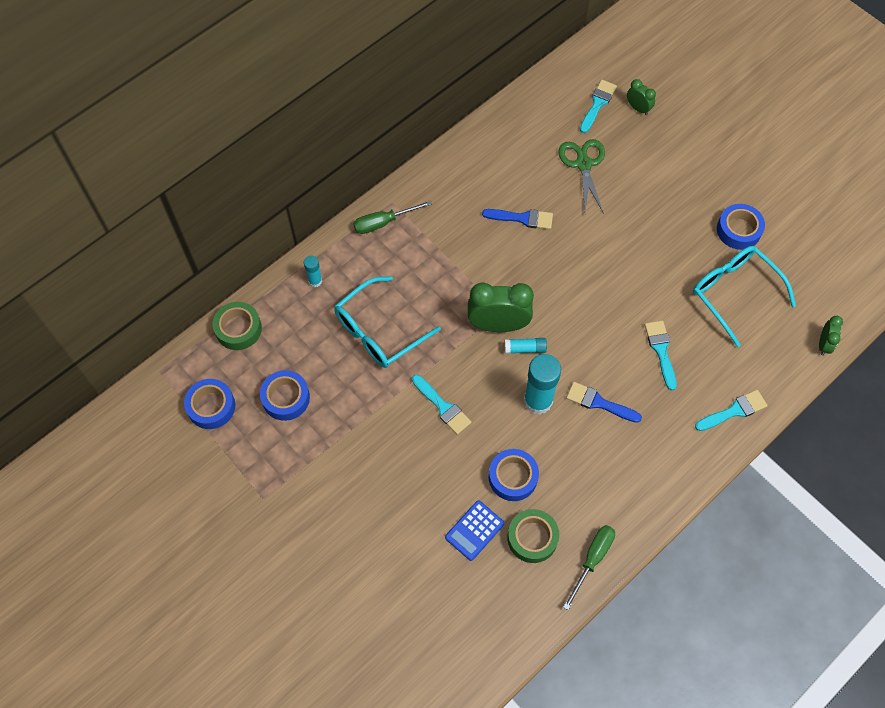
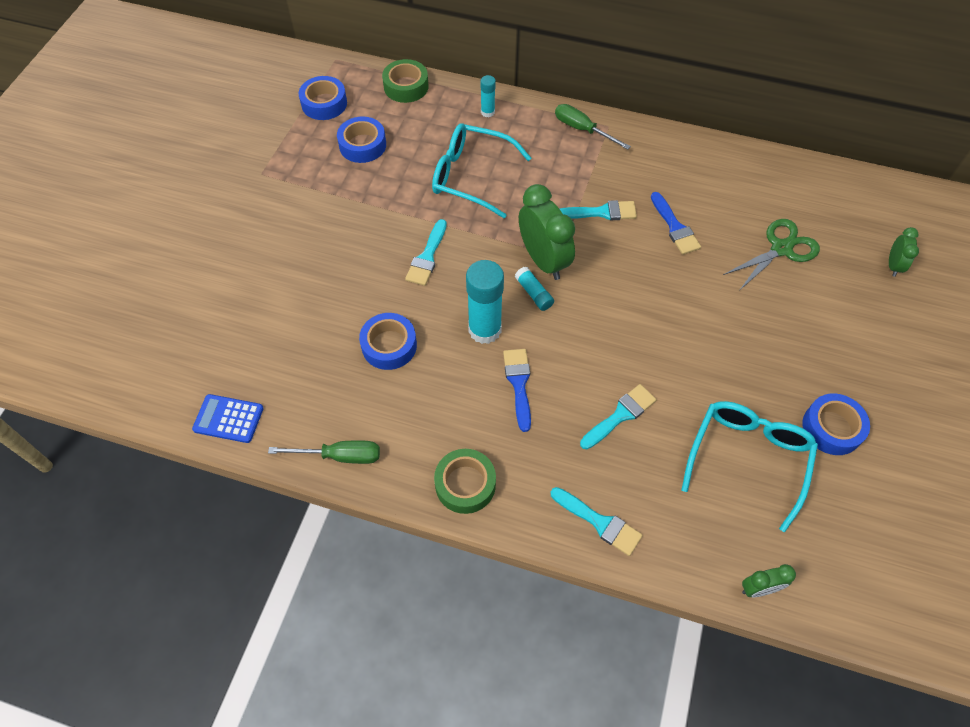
camera: 60 degrees right, 5 degrees down
(474, 530) = (315, 339): blue calculator -> blue calculator (228, 419)
(532, 538) = (334, 391): green tape -> green tape (465, 484)
(597, 104) = (863, 229): turquoise brush -> turquoise brush (601, 212)

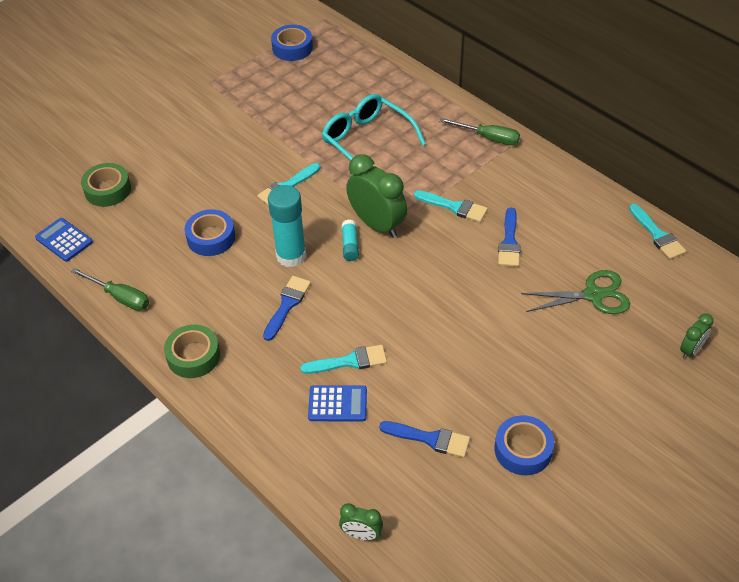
camera: 30 degrees right, 10 degrees down
(362, 145) = (299, 88): blue tape -> none
(406, 86) = (366, 56): green tape -> green tape (107, 190)
(487, 112) = (418, 97): turquoise glue stick -> none
(543, 260) = (377, 224): green clock -> green clock turned 45 degrees counterclockwise
(582, 129) = (488, 138): green screwdriver -> green screwdriver turned 135 degrees clockwise
(599, 522) = (272, 428): turquoise brush -> turquoise brush (657, 235)
(641, 465) = (337, 404): none -> blue calculator
(748, 458) = (430, 439): turquoise glasses -> blue brush

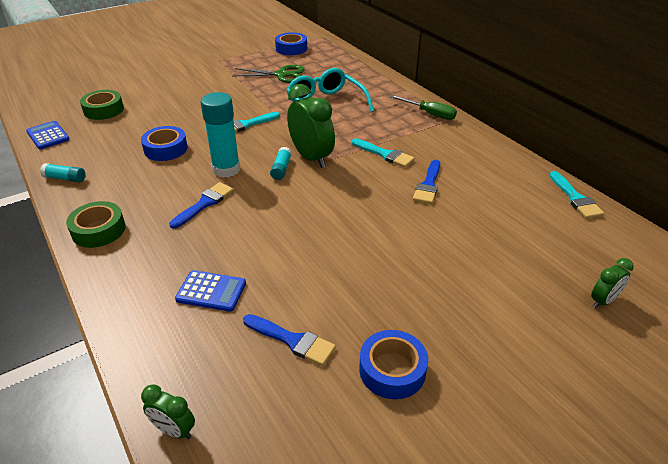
camera: 10 degrees right, 10 degrees down
(120, 297) = (65, 178): green screwdriver -> turquoise glue stick
(349, 361) = (240, 256): turquoise brush -> none
(593, 295) = (502, 237): green scissors -> green scissors (281, 75)

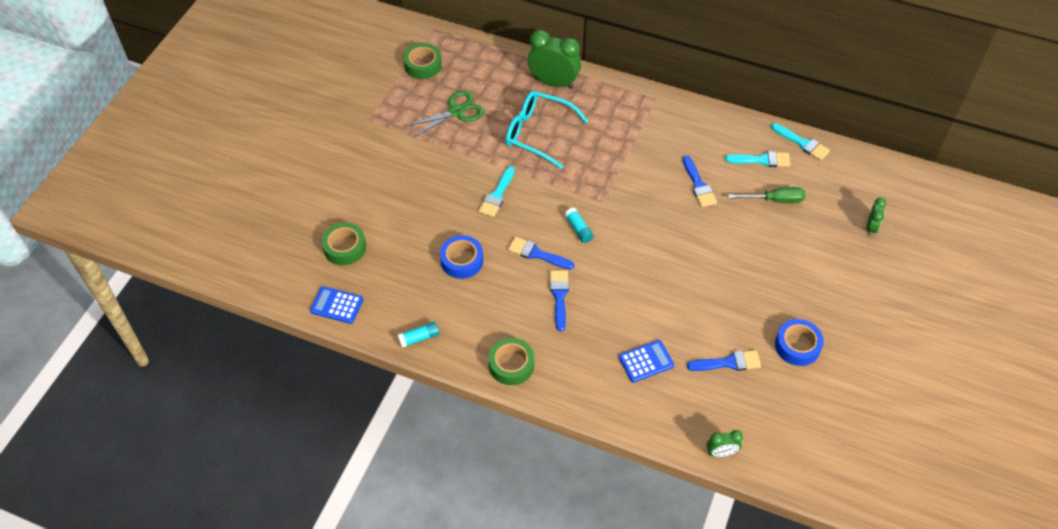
camera: 35 degrees left, 15 degrees up
(226, 169) = (537, 254): turquoise glue stick -> blue brush
(291, 48) = (423, 65): blue tape -> green tape
(311, 158) = (589, 204): green clock -> green clock (553, 82)
(385, 154) = (640, 169): turquoise brush -> turquoise brush (762, 160)
(429, 114) = (633, 100): green screwdriver -> green screwdriver (774, 200)

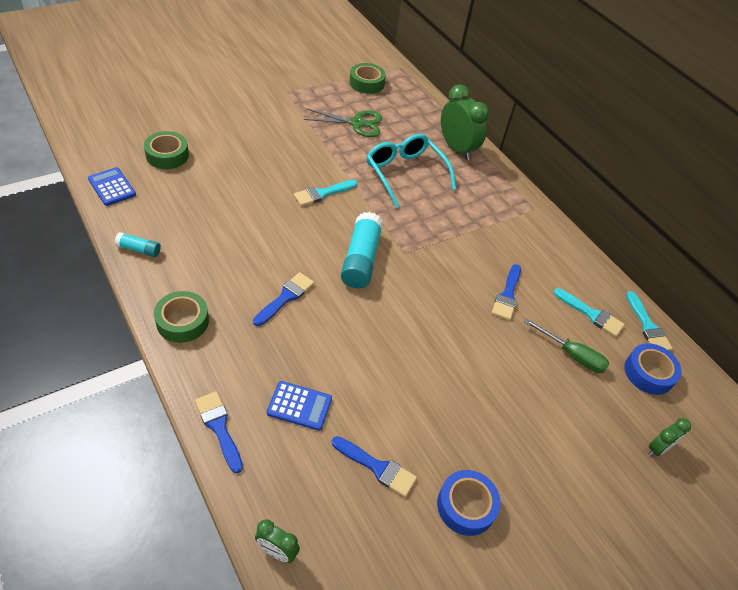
camera: 30 degrees right, 5 degrees down
(462, 260) = (240, 219): blue tape -> blue tape (648, 373)
(537, 254) = (305, 254): blue brush -> blue brush (219, 427)
(578, 229) = (361, 259): turquoise glue stick -> turquoise glue stick, size x1.98

